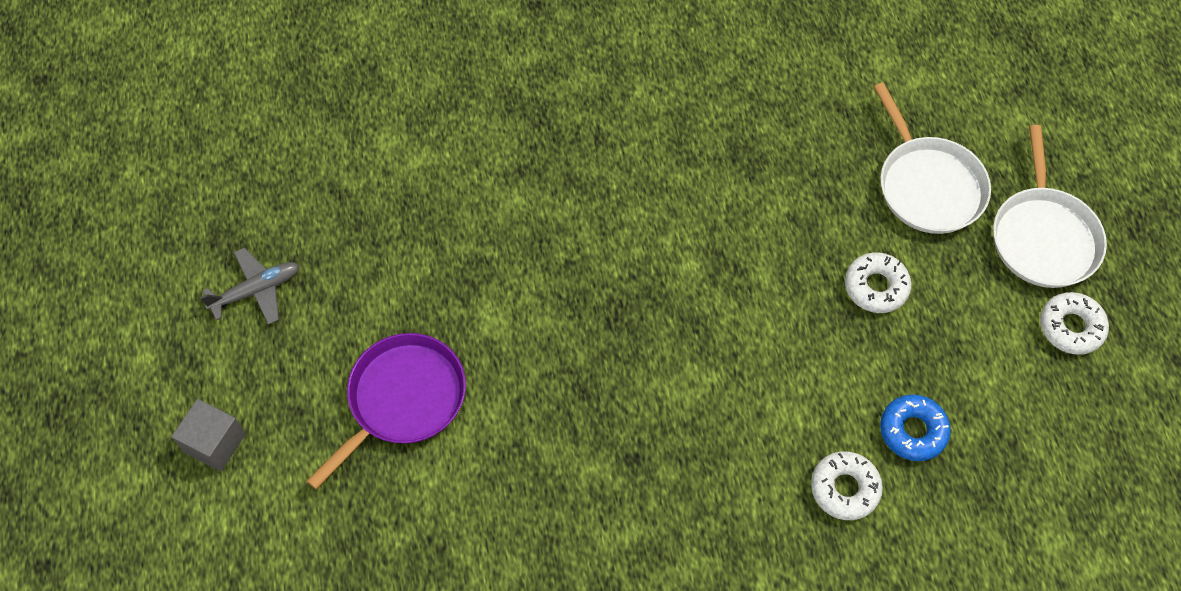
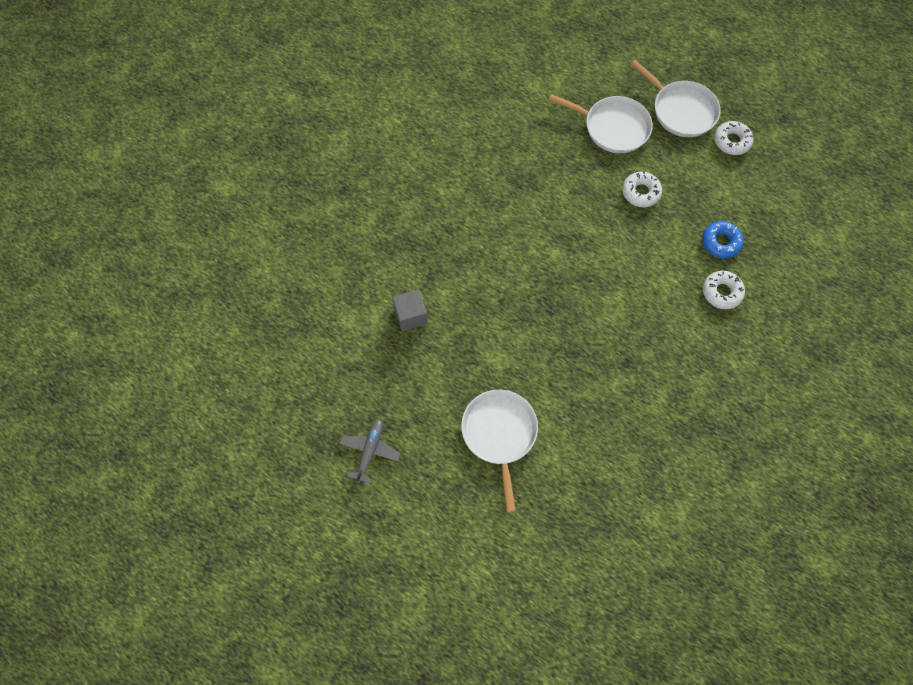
camera: 45 degrees left, 5 degrees up
(215, 443) = (436, 540): grey cube -> grey cube (410, 315)
(403, 399) = (499, 434): purple pan -> white pan

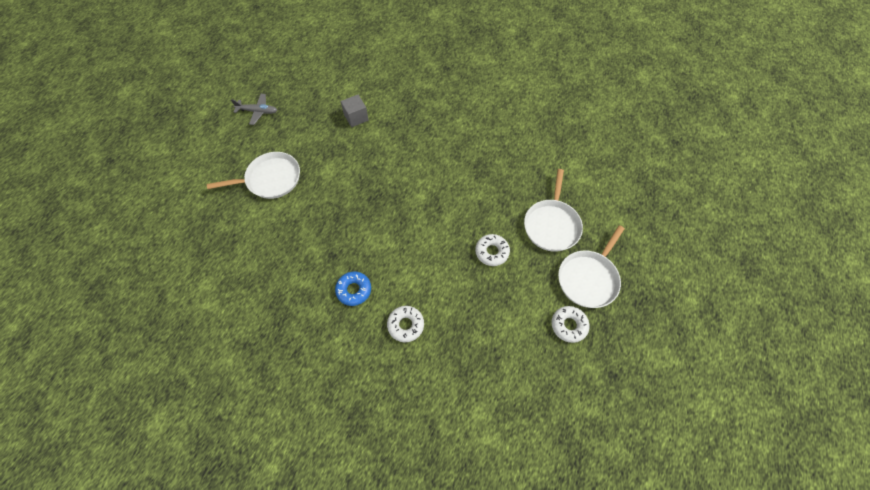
camera: 80 degrees right, 5 degrees down
(721, 242) = (456, 321): blue donut -> blue donut (354, 290)

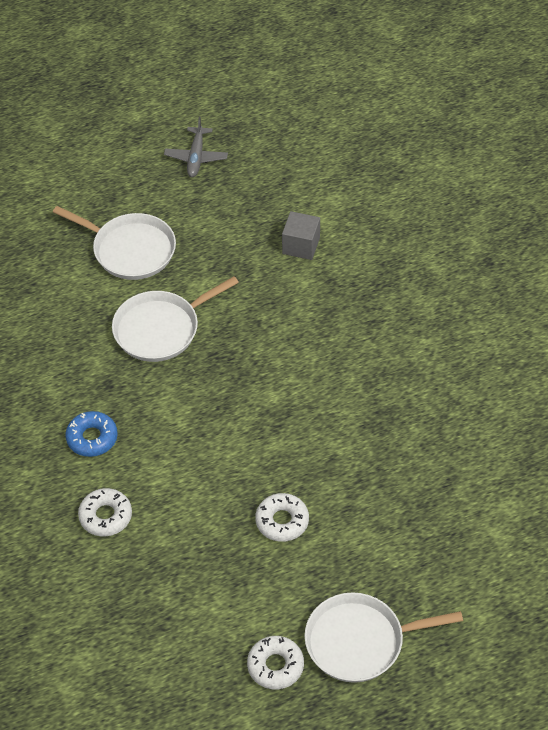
camera: 45 degrees right, 10 degrees down
(258, 112) = (196, 157): grey plane -> grey plane turned 45 degrees clockwise
(551, 225) = (389, 551): white pan -> white pan (160, 329)

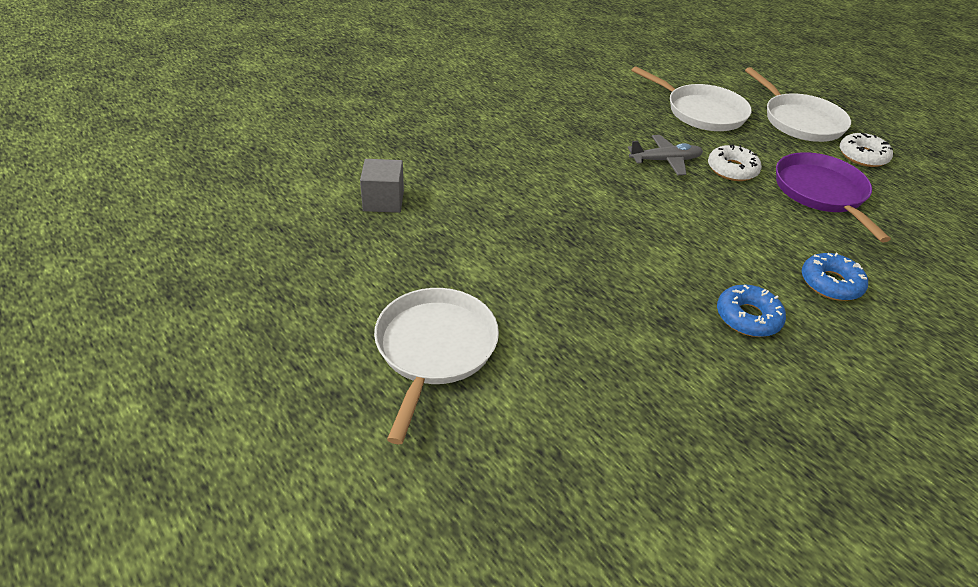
camera: 110 degrees left, 10 degrees down
(105, 516) = (830, 283): white donut -> blue donut
(160, 329) = (557, 291): white pan -> white pan (702, 112)
(196, 157) = (234, 315): grey plane -> grey plane (665, 161)
(224, 583) = (821, 192): none -> purple pan

